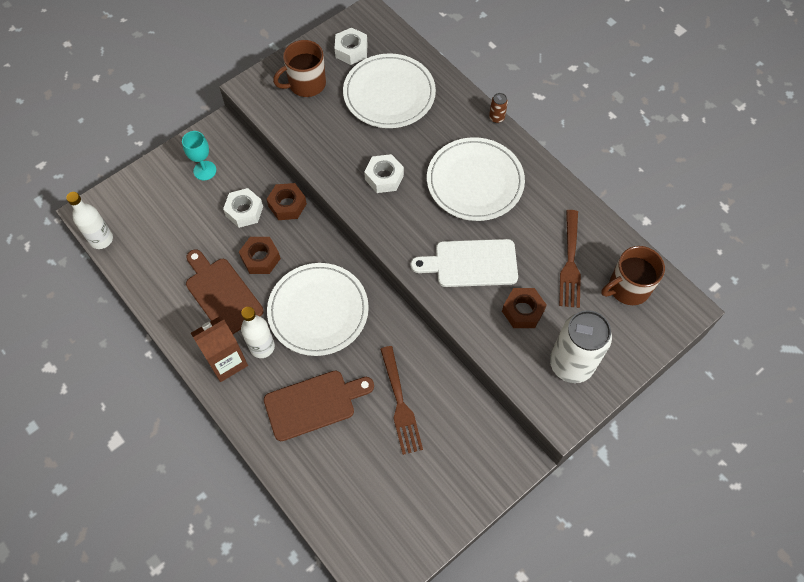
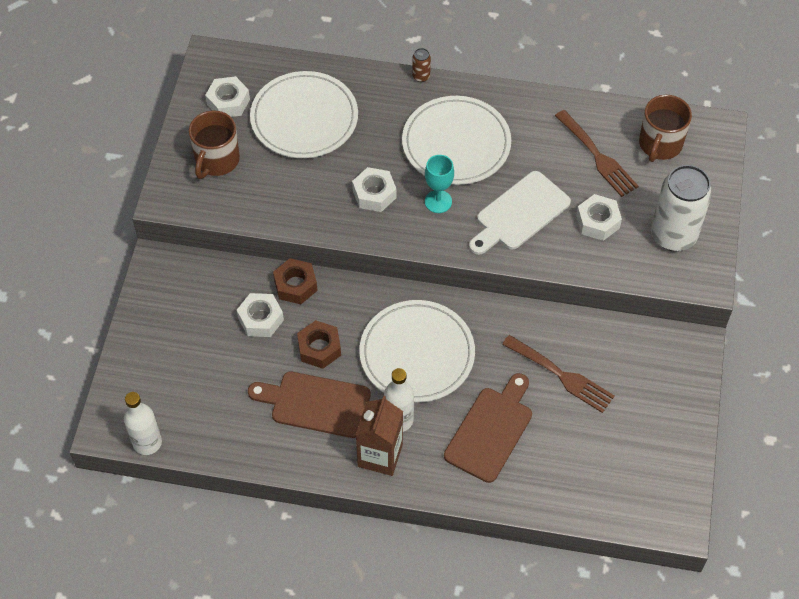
camera: 40 degrees left, 5 degrees down
(205, 170) = (183, 310): turquoise goblet -> turquoise goblet (438, 201)
(523, 311) = (597, 222): brown nut -> white nut

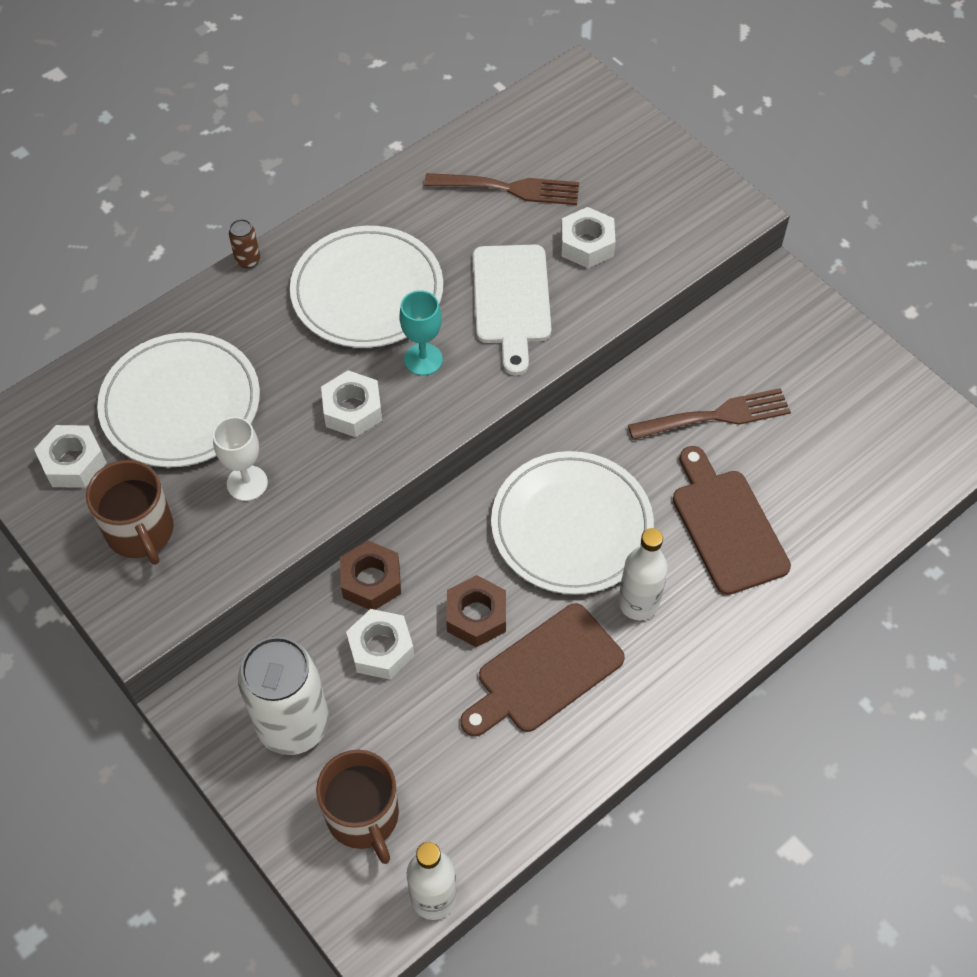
camera: 50 degrees left, 0 degrees up
(286, 182) = (247, 483): none -> white goblet
(380, 455) = (667, 654): brown carton -> none
(660, 144) = (547, 132): brown mug -> brown mug (363, 816)
(673, 235) = (663, 198): white can -> white can (293, 724)

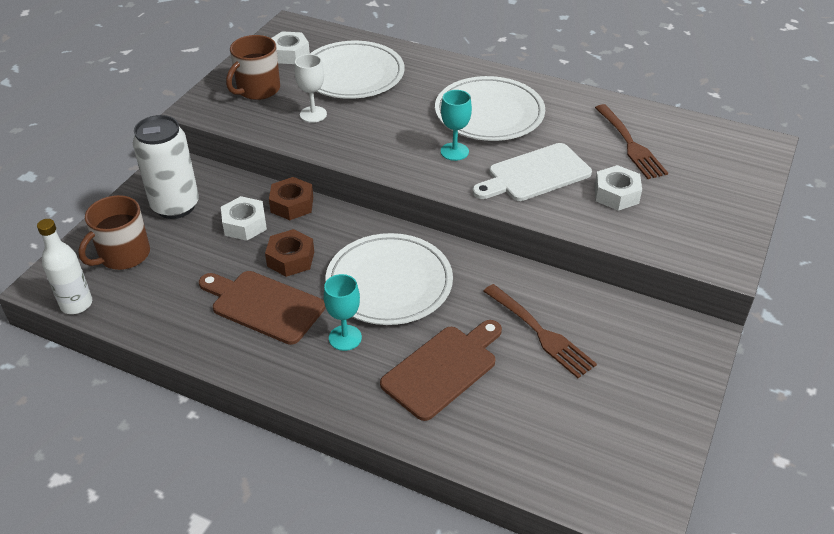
camera: 65 degrees right, 15 degrees down
(248, 260) = (474, 63): brown can -> none
(352, 410) = (393, 136): white nut -> none
(638, 603) = (345, 338): white bottle -> turquoise goblet

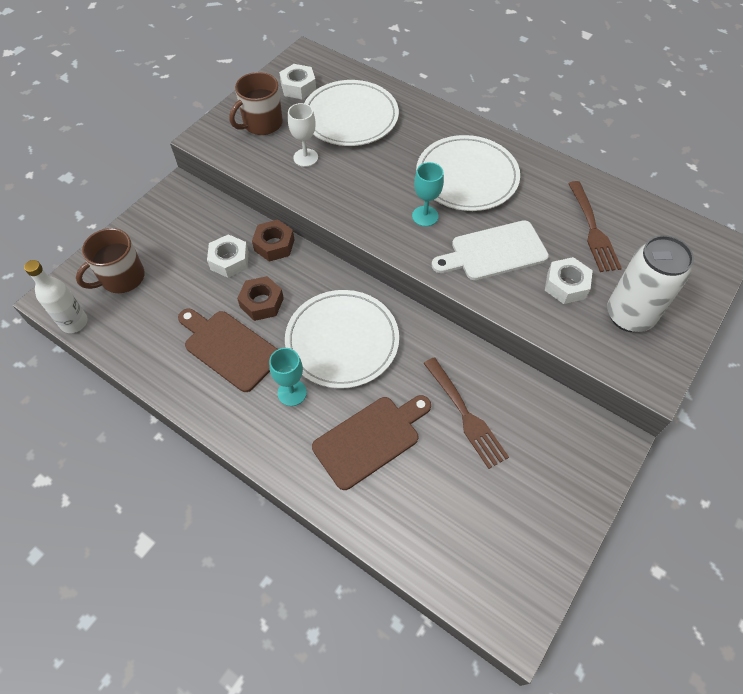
camera: 10 degrees right, 15 degrees up
(175, 206) = (174, 233): white can -> white can (629, 315)

